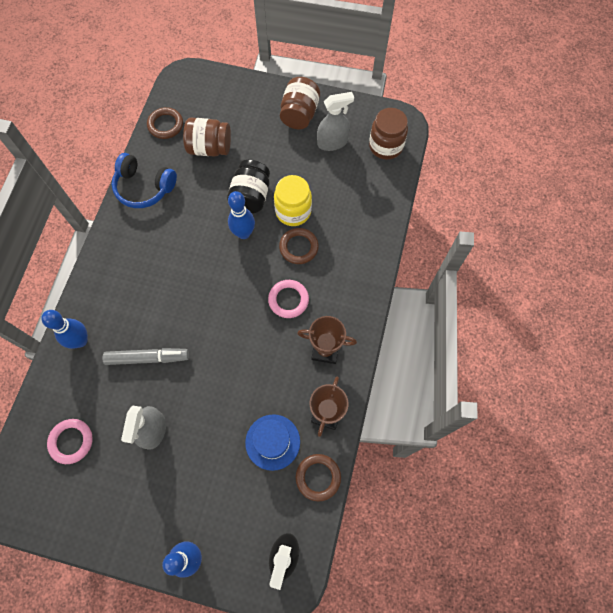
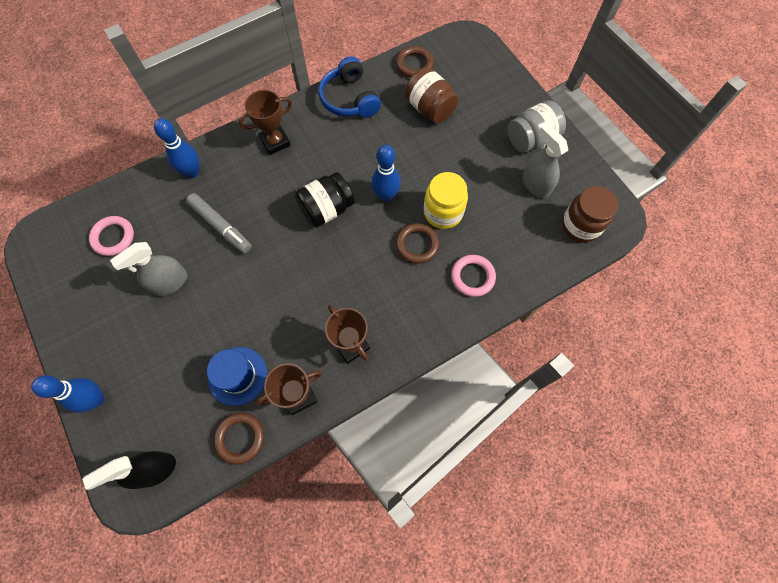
camera: 45 degrees right, 0 degrees up
(121, 264) = (275, 142): none -> brown trophy
(251, 196) = (422, 172): black jar -> black jar (326, 209)
(288, 300) = (365, 278): pink ring -> pink ring (472, 277)
(299, 114) = (531, 139): brown jar -> grey jar
(332, 142) = (535, 184): grey spray bottle -> grey spray bottle turned 150 degrees counterclockwise

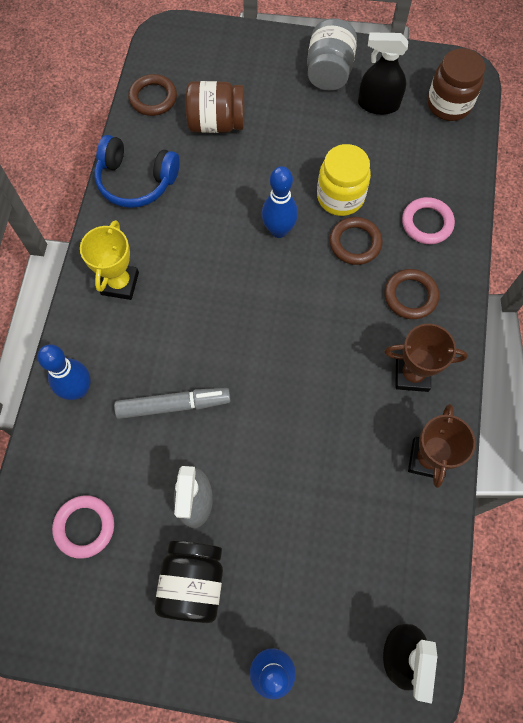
camera: 50 degrees left, 0 degrees up
(237, 376) = (360, 503): blue hat -> none
(240, 438) = (429, 545): brown ring -> brown ring (410, 296)
(275, 142) = (120, 283): brown trophy -> yellow trophy
(326, 209) = (246, 292): black jar -> black jar (193, 583)
(535, 184) = (378, 104): grey spray bottle -> black spray bottle

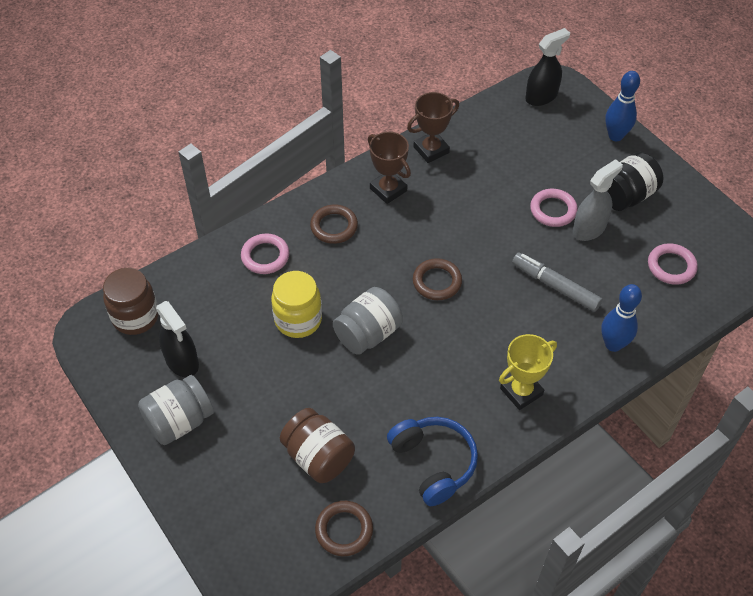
camera: 135 degrees left, 15 degrees down
(247, 493) = (553, 210): none -> pink ring
(278, 230) = (368, 334): blue bowling pin -> grey jar
(355, 243) = (327, 283): brown ring -> brown ring (437, 282)

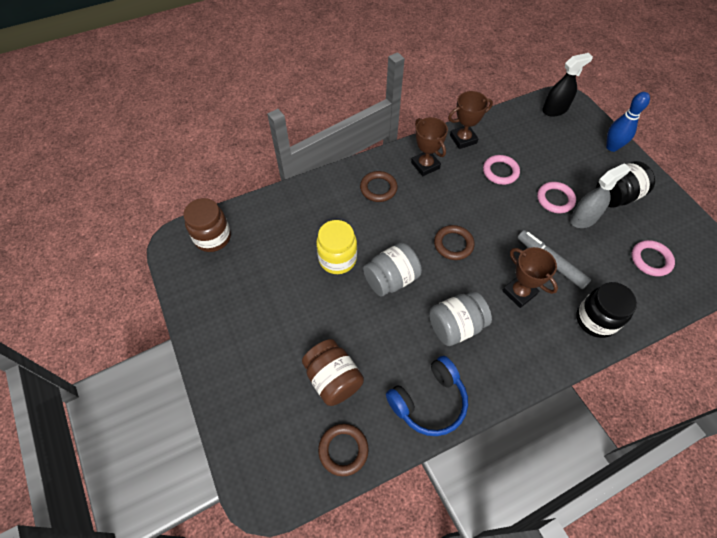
camera: 10 degrees right, 5 degrees up
(179, 421) = (228, 329): grey jar -> grey jar (455, 326)
(182, 361) = (240, 279): black spray bottle -> none
(265, 256) = (321, 204): pink ring -> pink ring (500, 172)
(433, 463) = (429, 401): blue headphones -> blue headphones turned 75 degrees clockwise
(521, 391) = (512, 349): yellow trophy -> none
(522, 327) = (519, 292): none -> brown trophy
(613, 344) = (595, 320): blue bowling pin -> black jar

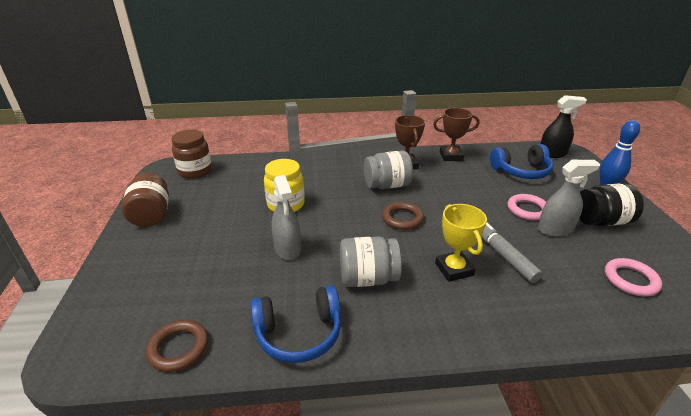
camera: 20 degrees right, 25 degrees down
(333, 379) = (216, 286): brown jar -> brown jar (151, 215)
(371, 315) = (288, 249): none -> grey spray bottle
(378, 188) = (354, 170): brown ring -> none
(391, 279) = (325, 228): grey jar -> grey jar (387, 185)
(500, 172) = (477, 181): pink ring -> none
(519, 292) = (454, 269): brown trophy -> yellow trophy
(534, 145) = (521, 171): none -> blue headphones
(595, 320) = (538, 315): black jar -> none

